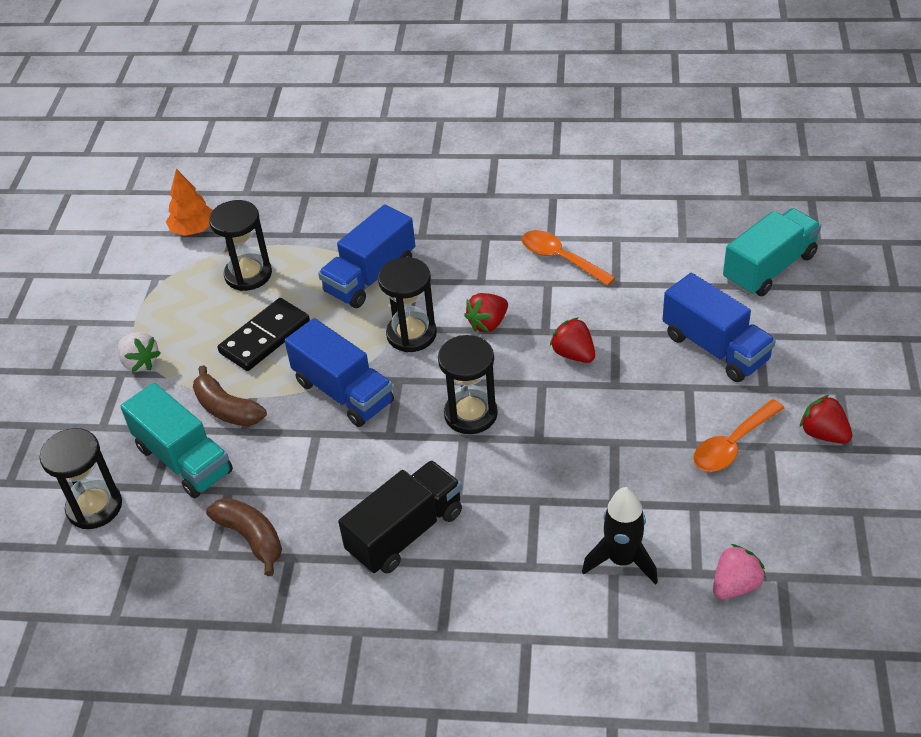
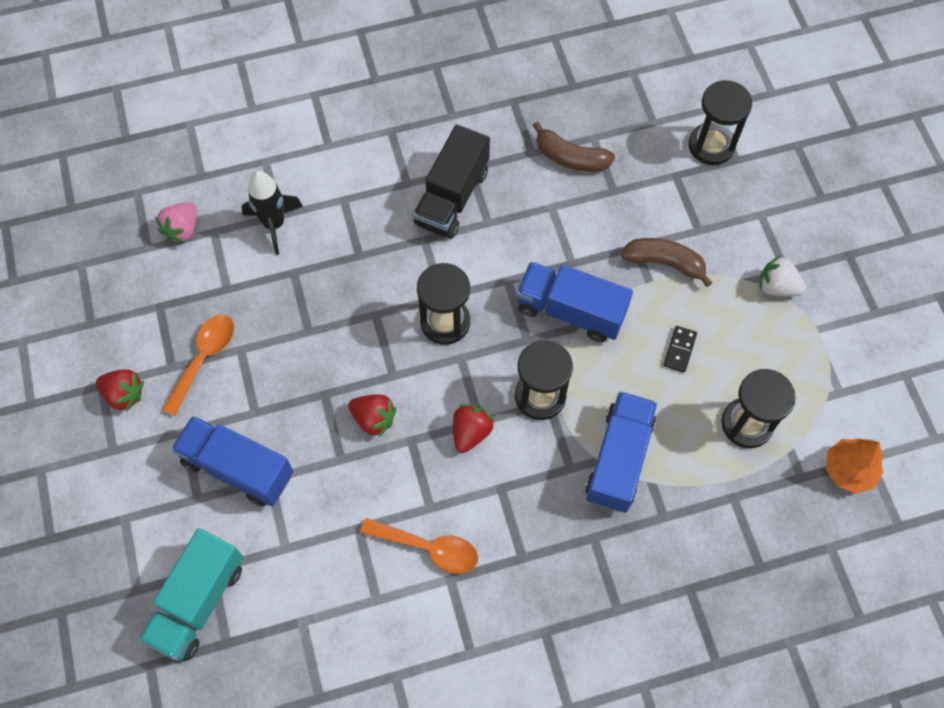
camera: 155 degrees right, 20 degrees up
(184, 459) = (668, 205): turquoise truck -> none
(265, 337) = (679, 350): black domino -> black domino, size x0.51

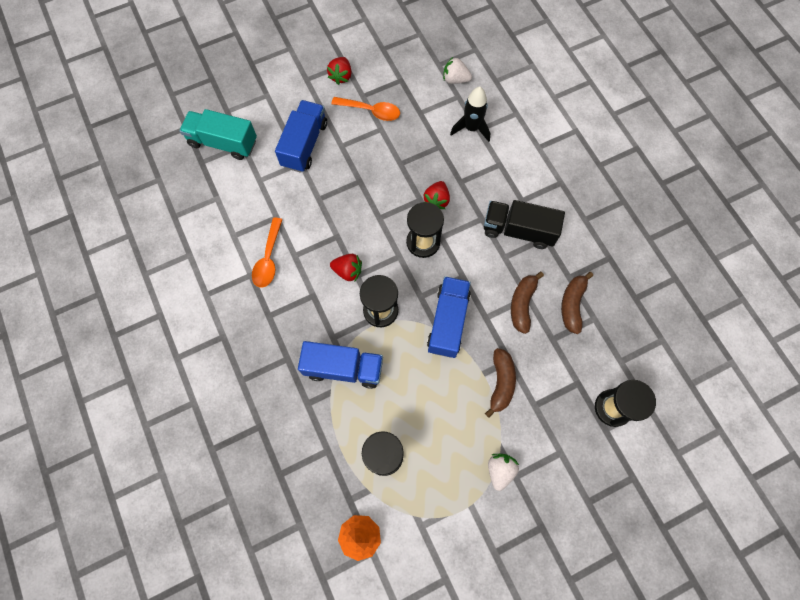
camera: 80 degrees right, 5 degrees up
(182, 230) = (455, 79): pink strawberry -> white strawberry
(374, 419) = (348, 212): red strawberry -> red strawberry (436, 200)
(560, 215) = (522, 304): none -> brown banana
(679, 350) = (433, 401): black domino -> none

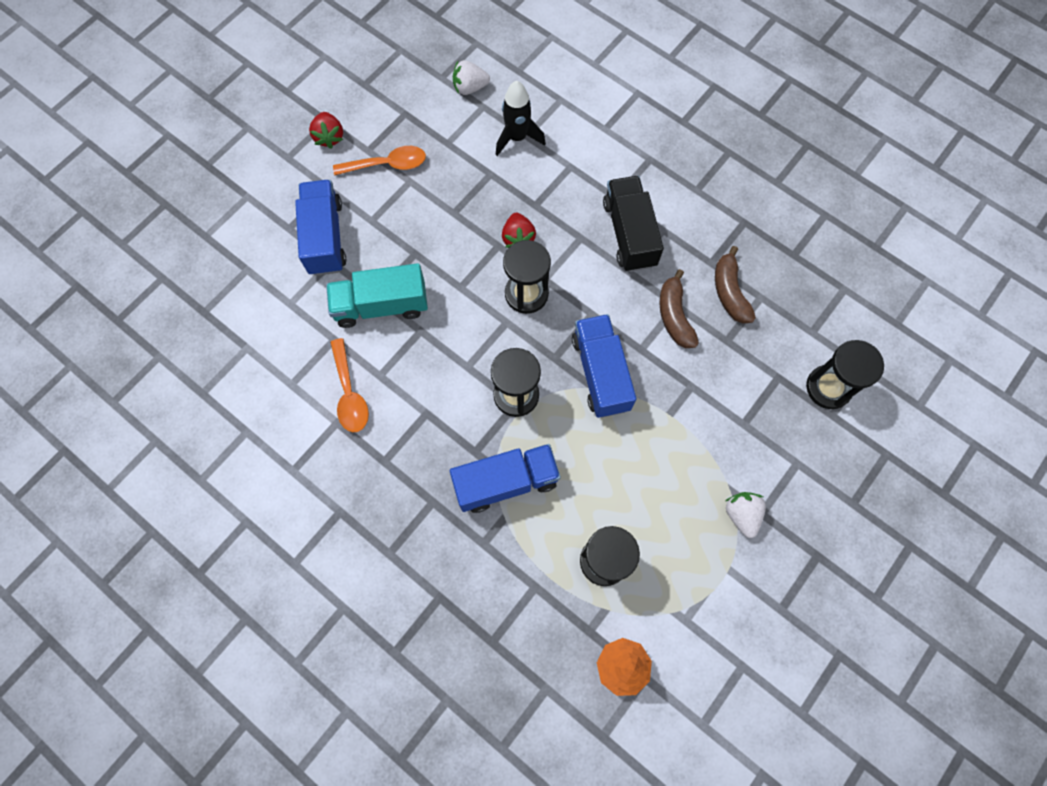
camera: 25 degrees left, 0 degrees up
(223, 143) = (220, 277): turquoise truck -> turquoise truck (381, 306)
(348, 271) = (454, 366): red strawberry -> none
(501, 383) = (694, 416): brown banana -> none
(518, 230) = (629, 234): black truck -> black truck turned 90 degrees clockwise

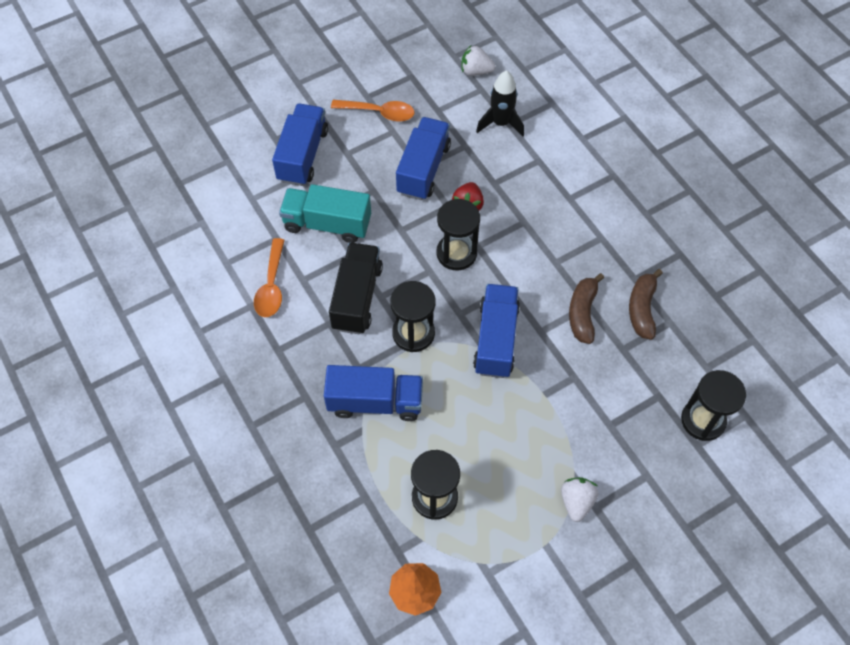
camera: 20 degrees right, 10 degrees down
(329, 137) = (339, 77): red strawberry -> none
(457, 213) = (423, 169): none -> blue truck
(629, 234) = (569, 232): black truck -> black truck (357, 297)

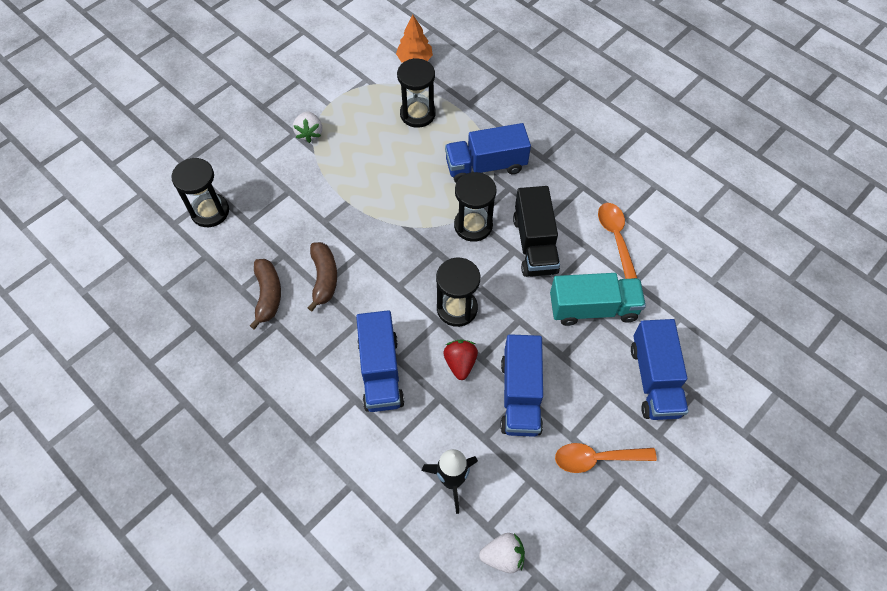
camera: 165 degrees right, 0 degrees up
(495, 339) = (399, 237): blue truck -> blue truck (381, 372)

